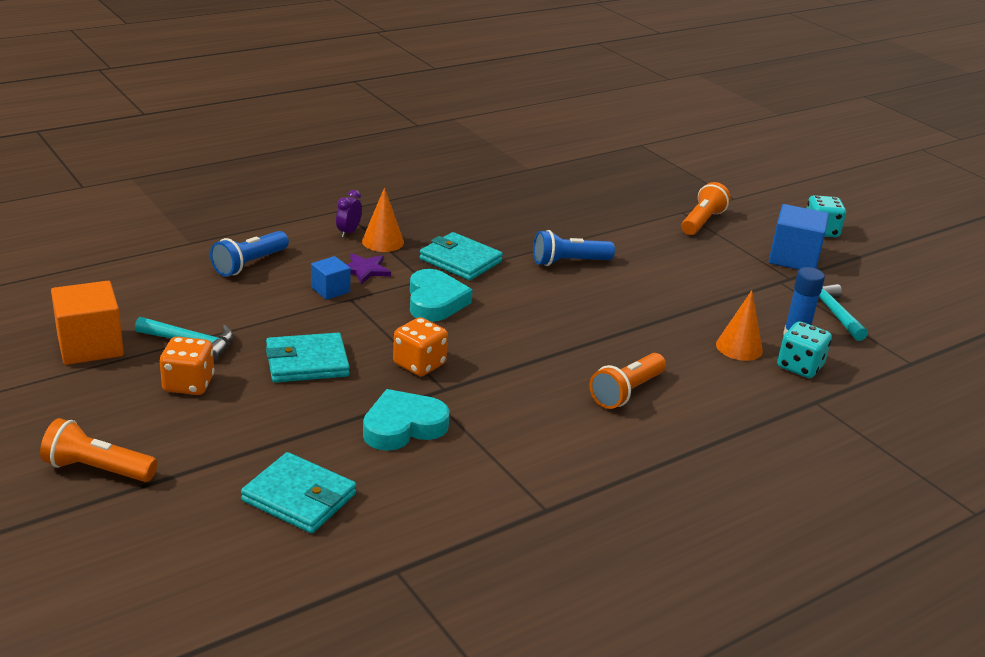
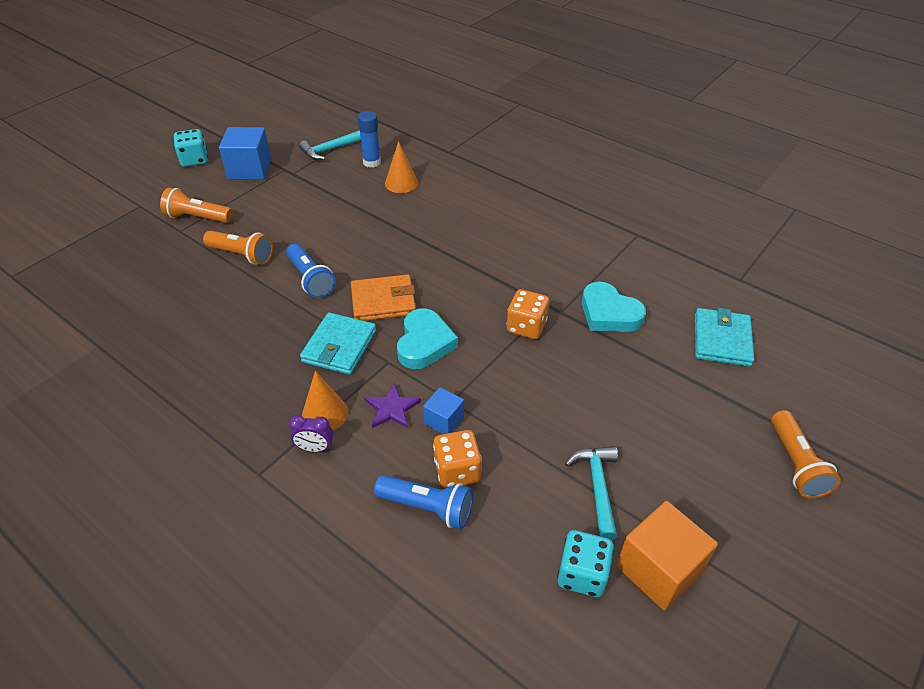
camera: 105 degrees left, 15 degrees up
(188, 384) = (655, 459): orange dice -> orange dice (457, 471)
(307, 362) = (570, 393): turquoise wallet -> none
(435, 301) = (424, 343): turquoise heart -> turquoise heart turned 120 degrees clockwise
(512, 293) = (383, 301): none -> orange wallet
(627, 392) = (491, 222): orange flashlight -> orange flashlight (242, 255)
(800, 366) = (411, 159): turquoise dice -> turquoise dice (582, 574)

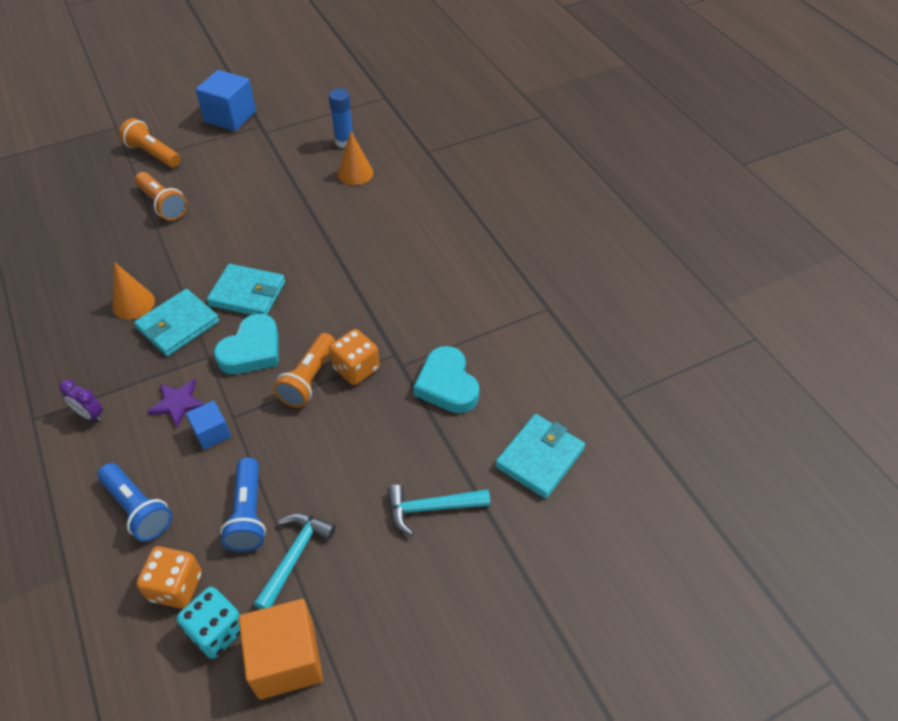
camera: 25 degrees right, 5 degrees up
(194, 160) = (190, 92): turquoise dice -> none
(310, 279) = (202, 249): blue flashlight -> blue flashlight (248, 514)
(325, 413) = (121, 385): orange cone -> orange cone (133, 304)
(330, 150) = (316, 116): turquoise hammer -> turquoise hammer (431, 508)
(383, 301) = (247, 294): orange wallet -> turquoise wallet
(457, 471) = (187, 486): orange dice -> orange dice (176, 586)
(795, 464) = (504, 620): orange flashlight -> orange flashlight (309, 379)

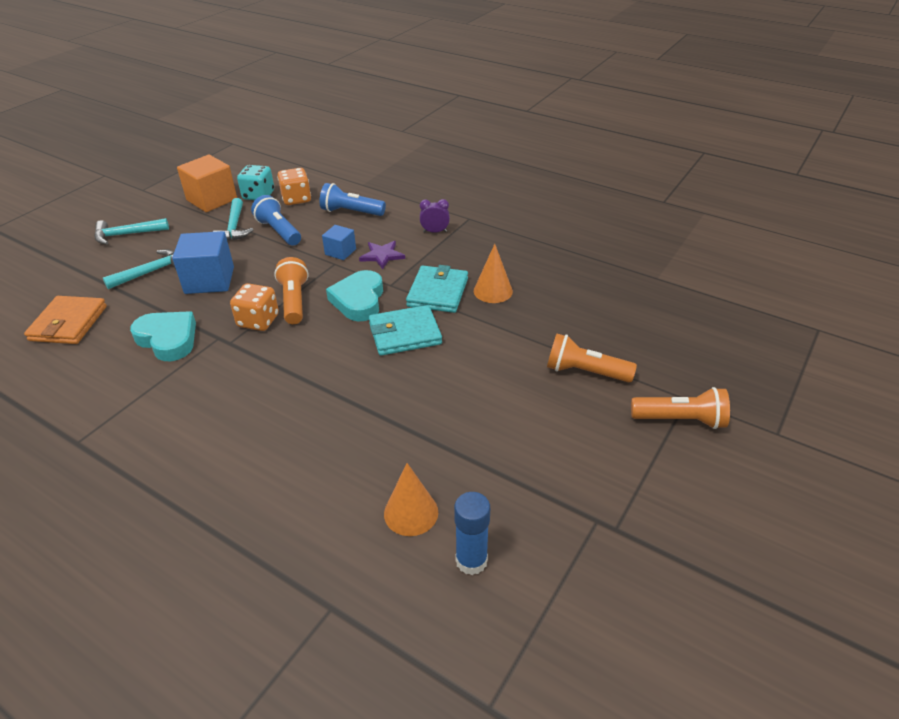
camera: 150 degrees right, 10 degrees down
(230, 117) = (673, 522): blue cube -> blue cube (209, 280)
(438, 621) = (126, 234): none -> turquoise hammer
(539, 458) = (68, 323): turquoise wallet -> orange wallet

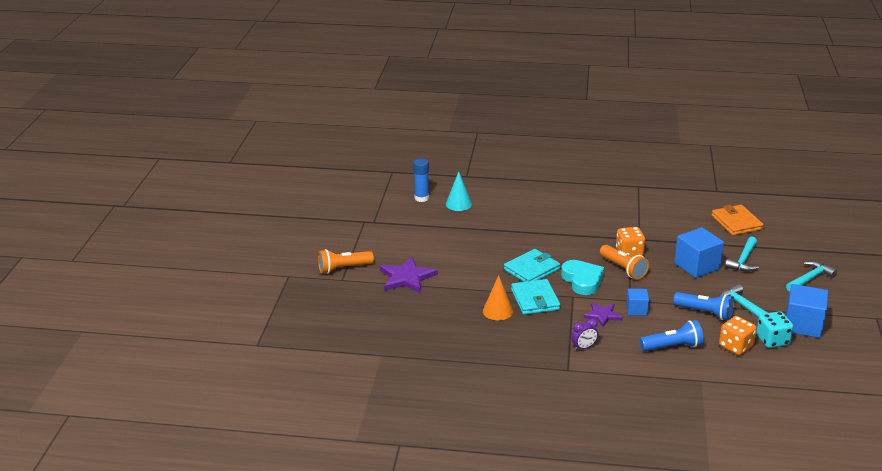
camera: 155 degrees right, 10 degrees down
(168, 339) = (666, 230): turquoise heart -> none
(212, 200) = (803, 325): orange cube -> blue cube
(411, 512) = (458, 204): orange cone -> turquoise cone
(585, 372) = (407, 278): orange flashlight -> purple star

